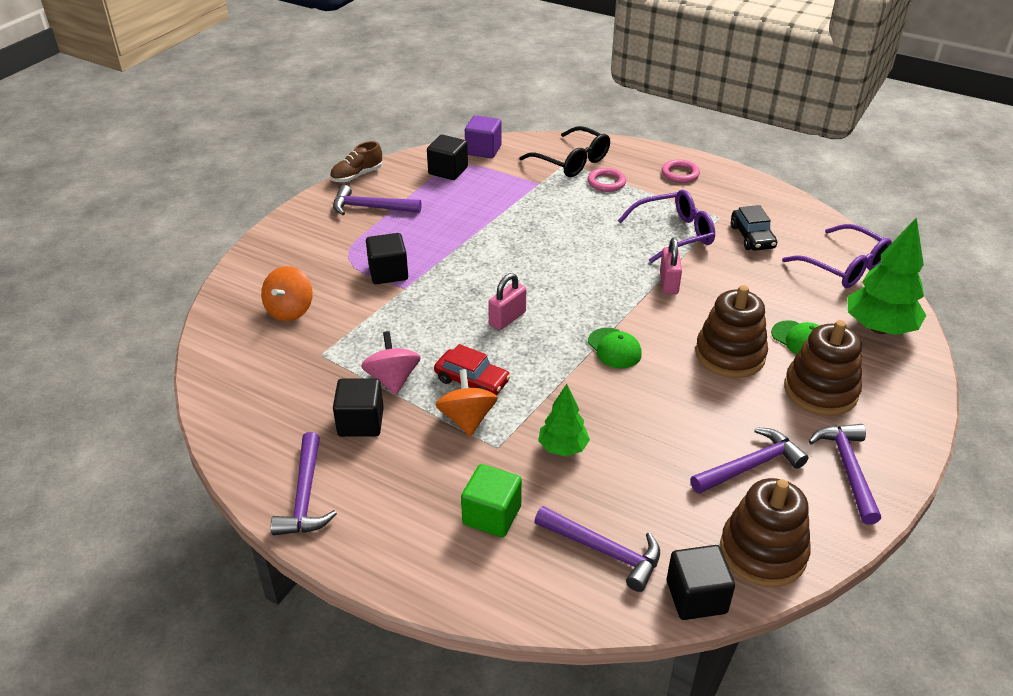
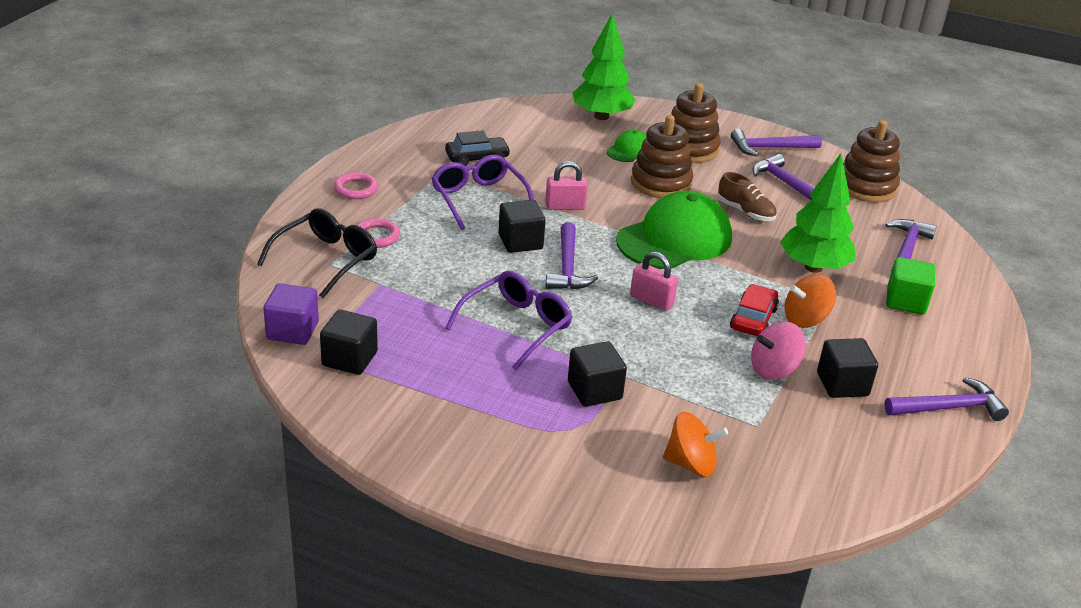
camera: 100 degrees left, 5 degrees down
(357, 175) = (365, 445): brown shoe -> brown shoe (745, 212)
(371, 208) = (451, 421): purple hammer -> purple hammer (567, 267)
(563, 448) = (813, 267): green tree -> green tree, size x1.69
(614, 348) = (674, 239): green cap -> green cap, size x2.16
(696, 597) = (921, 214): black cube -> black cube (520, 242)
(844, 267) = (517, 120): purple glasses -> purple glasses (516, 326)

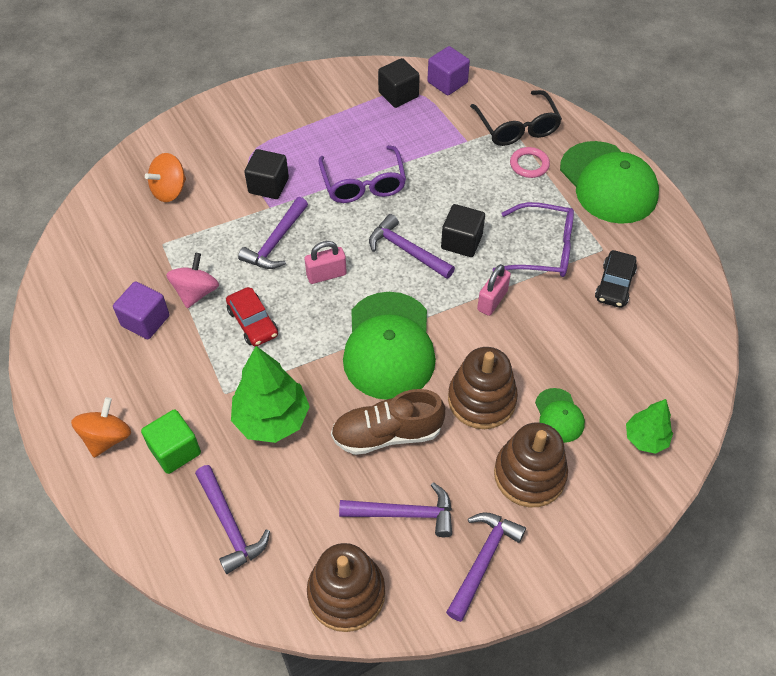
camera: 130 degrees right, 20 degrees up
(356, 189) = (608, 183): pink ring -> green cap
(601, 116) = (645, 439): green tree -> green tree, size x0.59
(745, 212) = (387, 434): brown shoe -> brown shoe, size x1.50
(805, 319) = (222, 356): orange spinning top -> orange spinning top (107, 438)
(842, 384) = (145, 321): black cube -> purple cube
(948, 408) = (64, 365): purple hammer -> purple hammer (276, 242)

